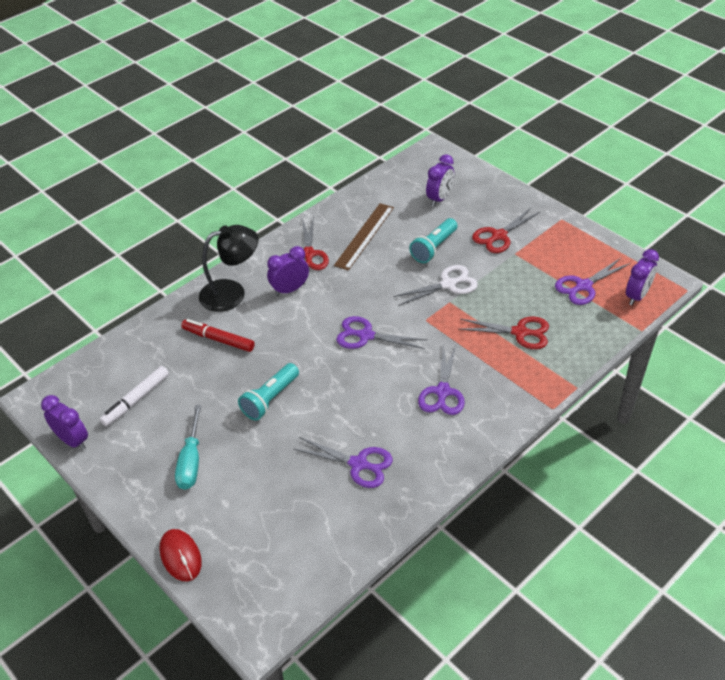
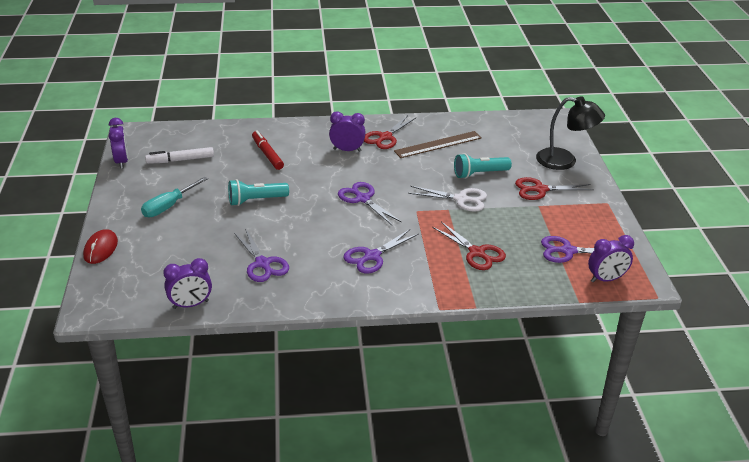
camera: 35 degrees right, 10 degrees down
(232, 293) = (308, 134): black lamp -> black lamp (565, 161)
(439, 198) = (524, 148): purple clock -> purple clock (191, 304)

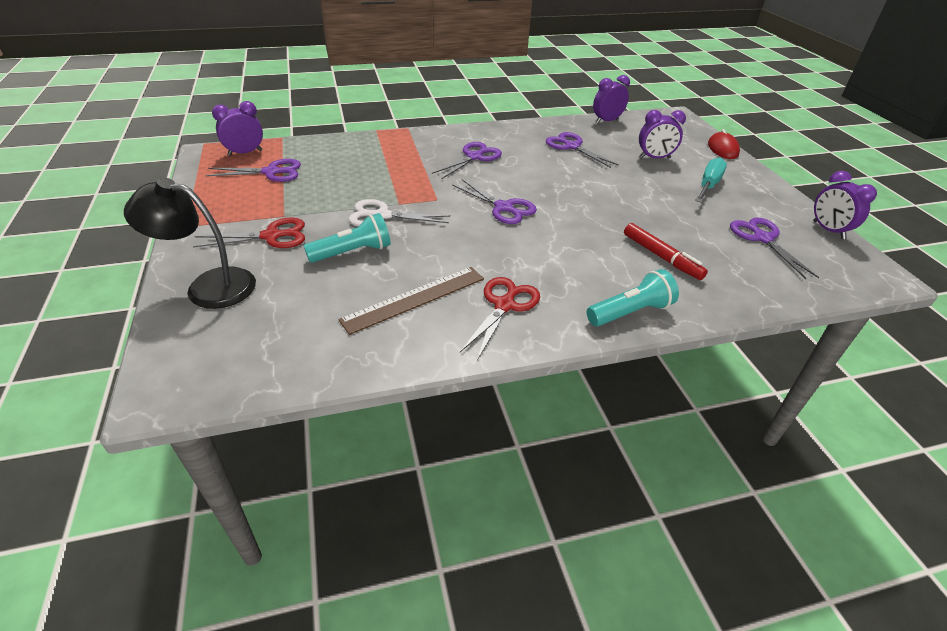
camera: 170 degrees right, 5 degrees up
(180, 160) = (762, 238): white marker -> purple scissors
(256, 200) = (624, 197): turquoise flashlight -> turquoise flashlight (630, 312)
(347, 150) = (554, 274): purple clock -> purple clock (654, 158)
(477, 253) = (369, 165): red scissors -> none

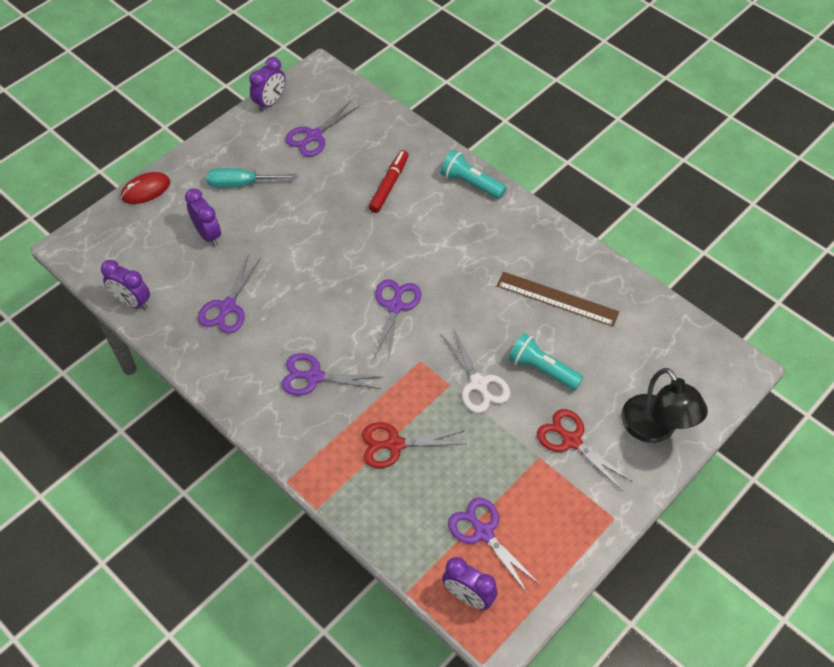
camera: 120 degrees left, 15 degrees up
(504, 305) = (520, 248): red scissors -> red scissors (394, 444)

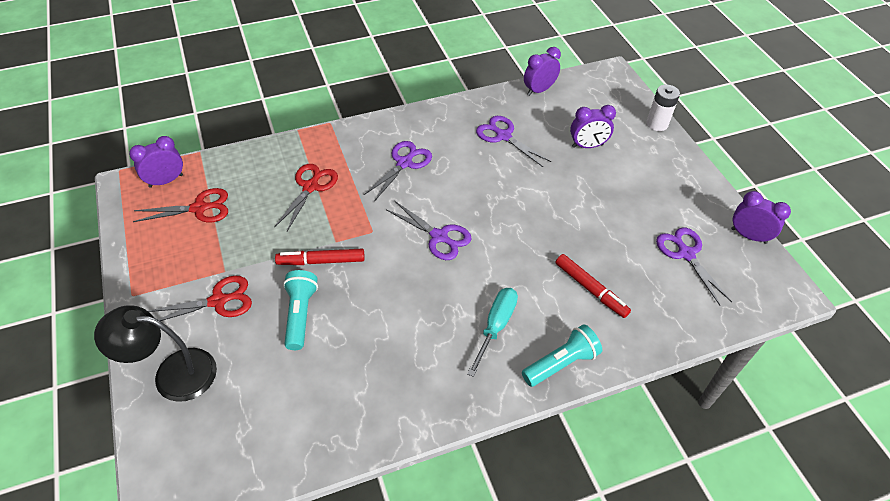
camera: 115 degrees right, 5 degrees down
(146, 190) = (657, 124): red mouse -> white battery
(241, 184) = (639, 182): turquoise screwdriver -> turquoise screwdriver (496, 326)
(270, 102) = (748, 236): purple clock -> purple clock turned 150 degrees clockwise
(479, 384) = (321, 261): white scissors -> red marker
(483, 532) = (200, 208): purple scissors -> red scissors
(542, 369) = (300, 314): turquoise flashlight -> turquoise flashlight turned 60 degrees counterclockwise
(557, 299) = (366, 368): brown ruler -> none

